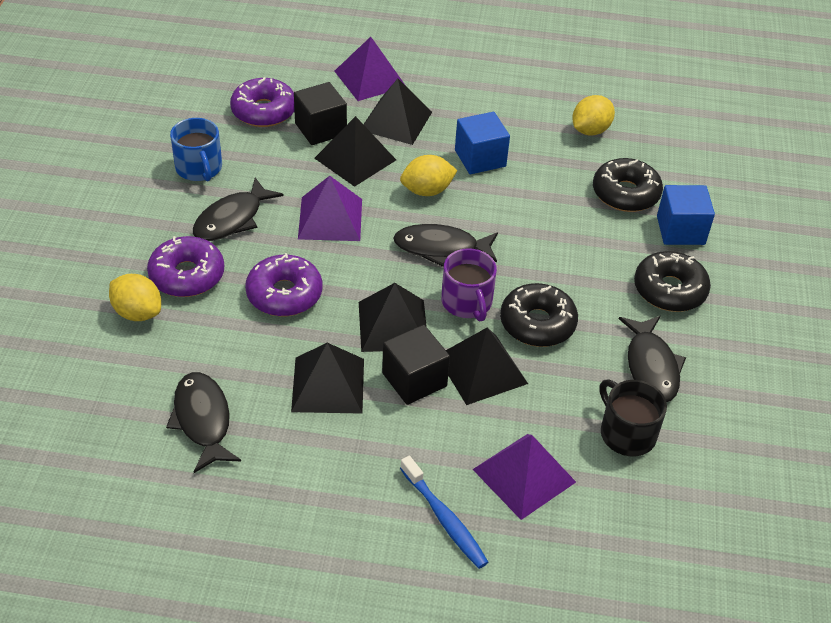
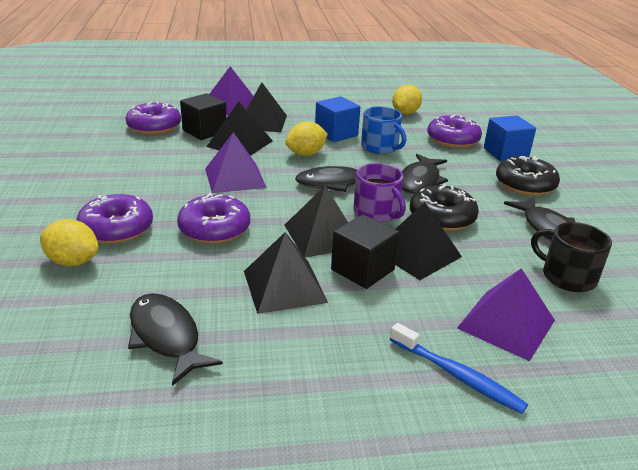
camera: 15 degrees left, 15 degrees down
(199, 168) = (108, 162): blue mug -> blue mug (380, 147)
(232, 219) = (148, 188): black fish -> black fish (420, 181)
(625, 193) = (453, 140): black donut -> purple donut

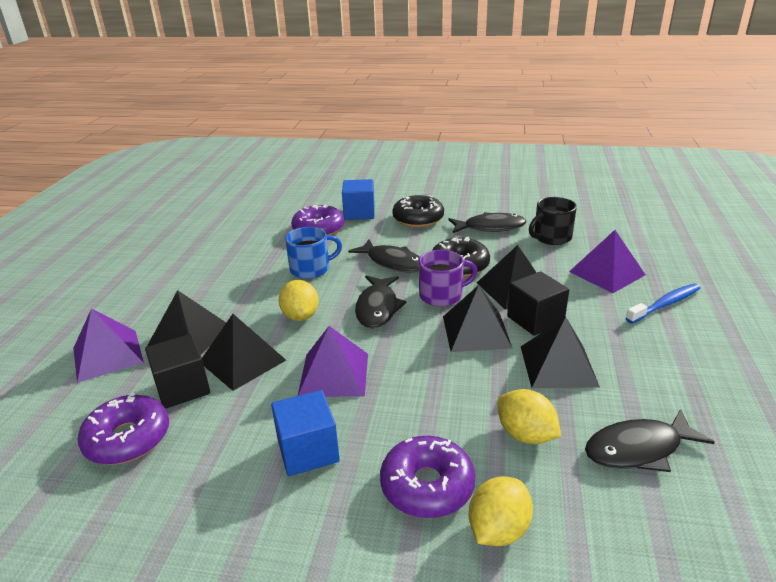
camera: 70 degrees left, 0 degrees up
(214, 229) = (447, 401): purple donut -> none
(336, 133) = (261, 289): blue cube -> blue cube (308, 450)
(405, 113) = (240, 240): yellow lemon -> yellow lemon (525, 435)

